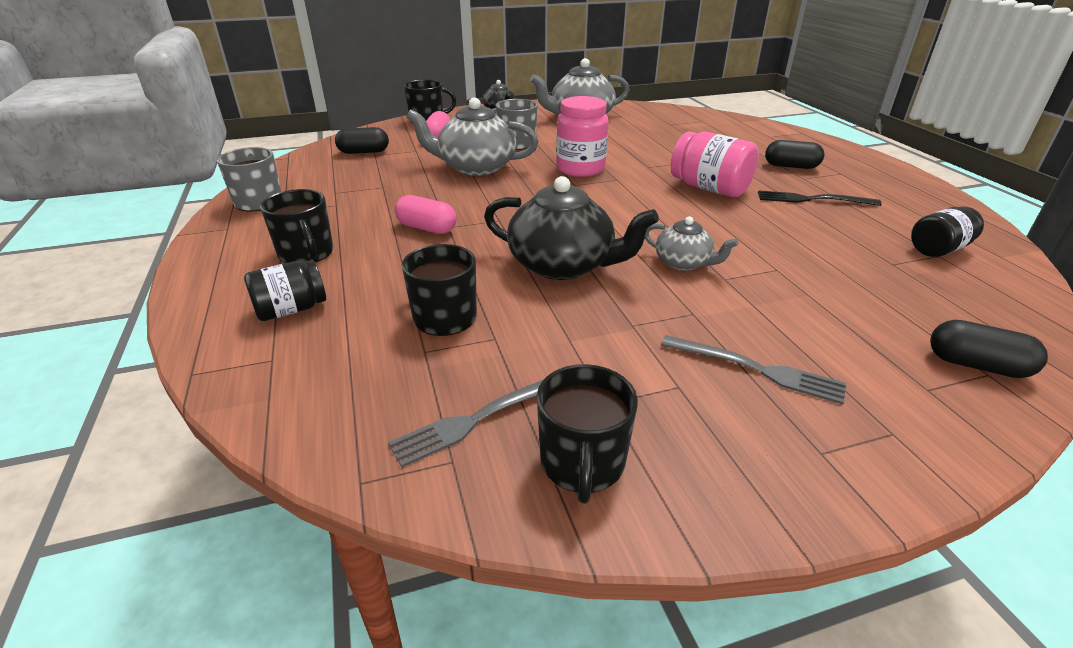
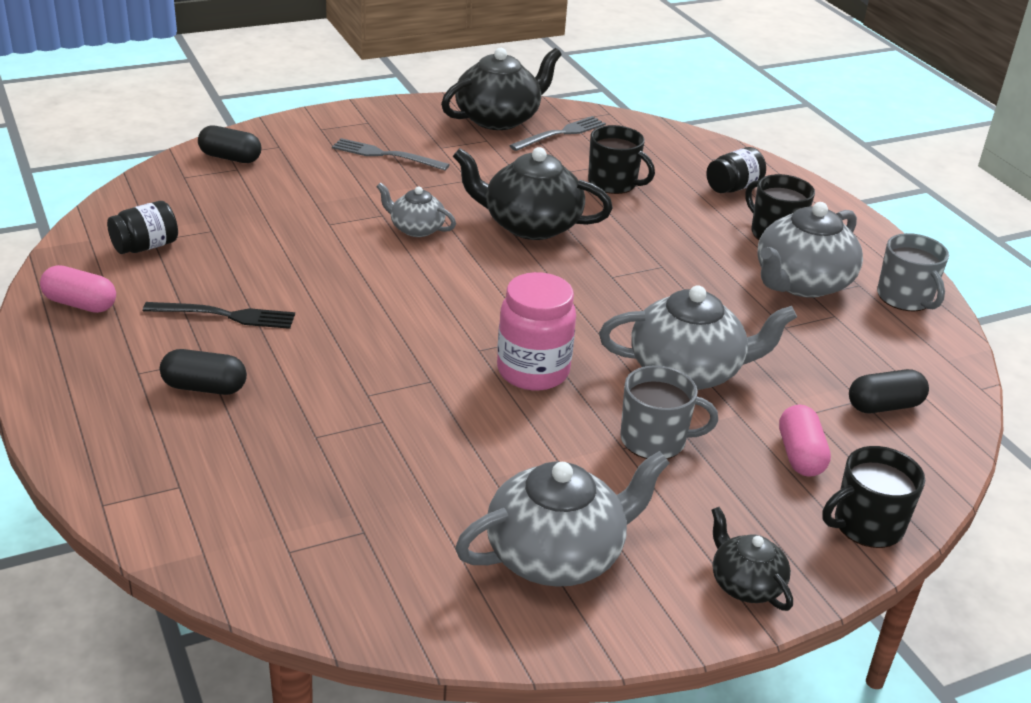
camera: 170 degrees right, 0 degrees up
(334, 213) = (801, 283): none -> grey teapot
(427, 228) = (683, 264): pink capsule -> pink capsule (80, 304)
(582, 463) = (499, 119): black mug -> black teapot
(709, 188) = (353, 334): pink jar -> none

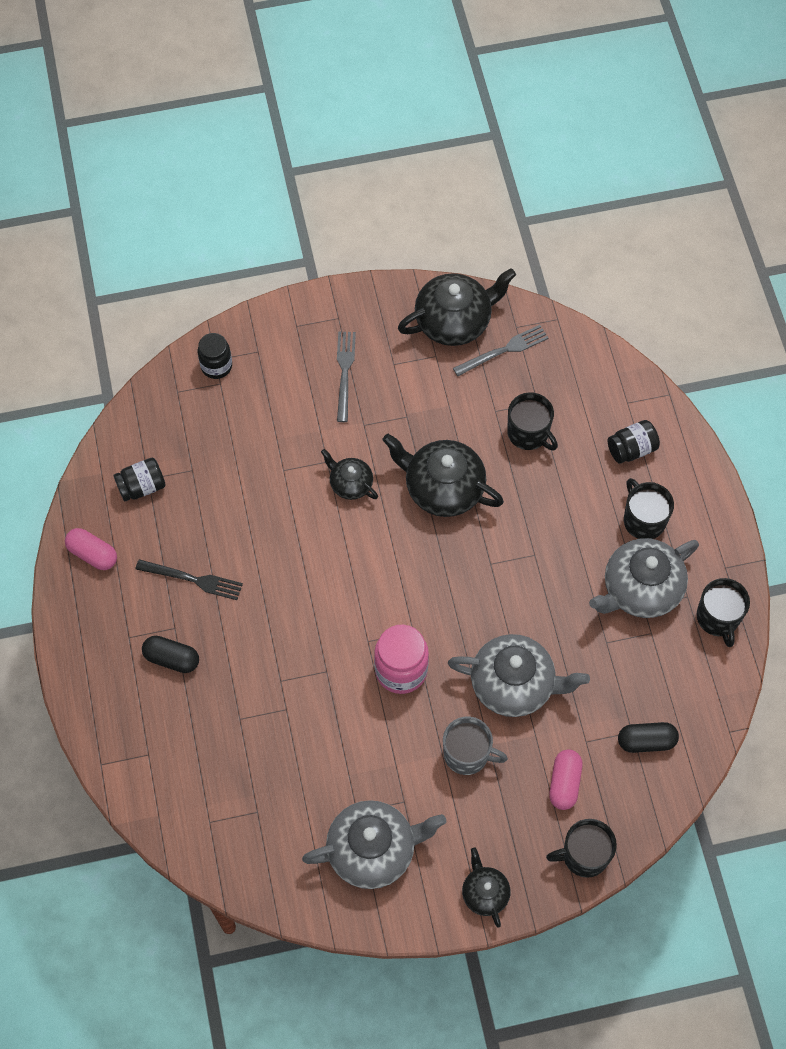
camera: 15 degrees right, 30 degrees up
(230, 158) = (216, 366): black capsule -> black jar
(386, 155) = (345, 372): grey fork -> grey fork turned 60 degrees clockwise
(416, 228) = (350, 483): grey teapot -> black teapot
(905, 298) = (718, 618): grey mug -> black mug

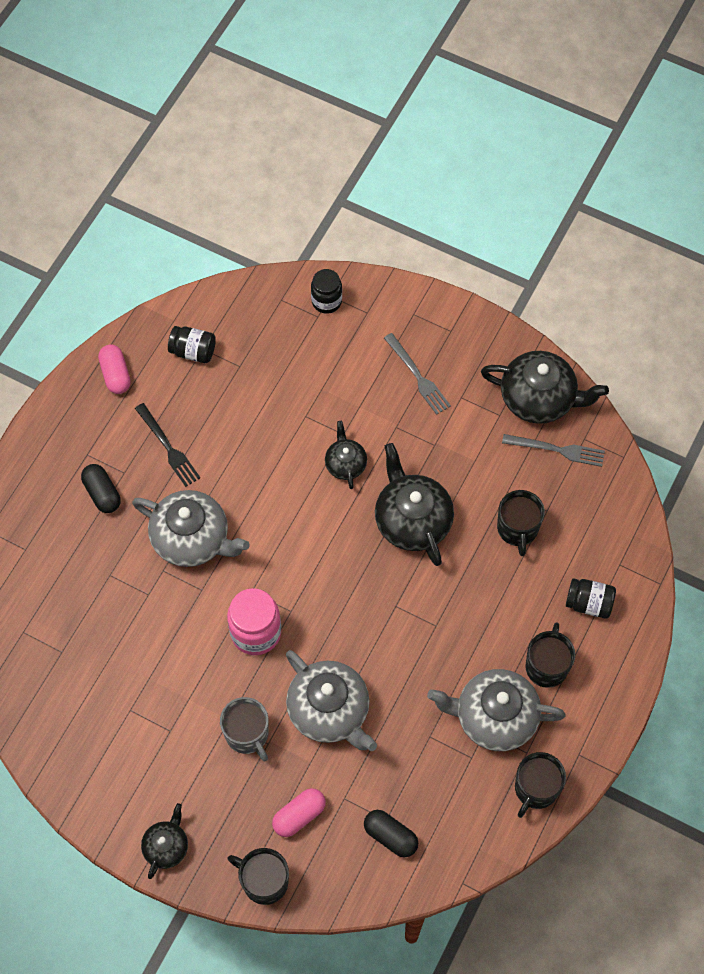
camera: 40 degrees right, 0 degrees up
(345, 372) = (418, 376): grey fork -> grey fork turned 105 degrees clockwise
(373, 850) = (116, 747): grey teapot -> grey teapot (192, 539)

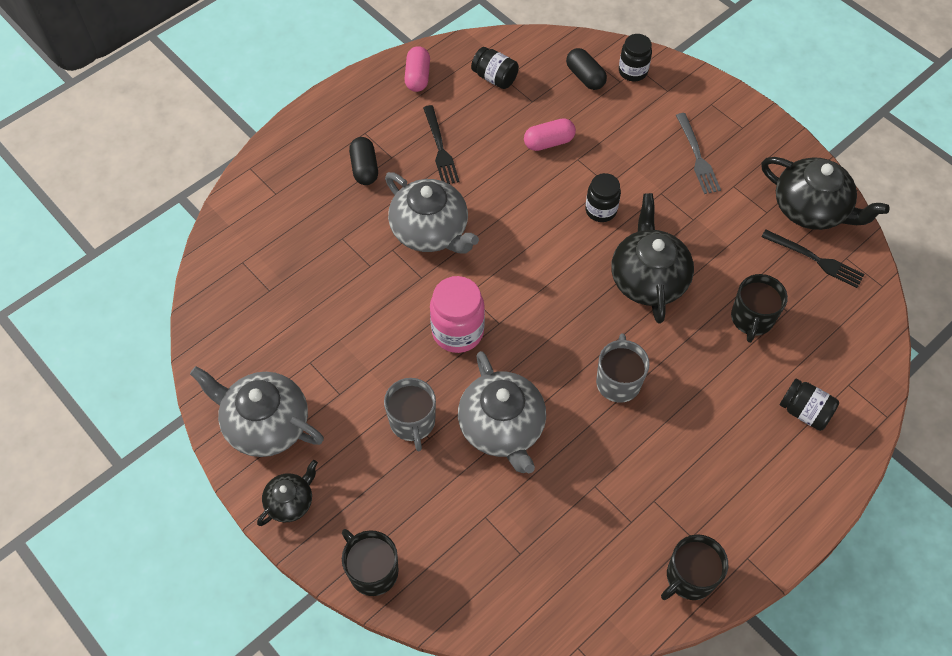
camera: 20 degrees right, 5 degrees down
(299, 815) = (433, 518): pink capsule -> pink capsule (549, 142)
(345, 464) = (601, 210): black teapot -> black jar
(390, 836) = (519, 572): black capsule -> black capsule (585, 77)
(418, 631) = (618, 381): none -> grey mug
(494, 717) = (669, 489): grey teapot -> grey teapot (265, 424)
(547, 666) = (741, 458): black mug -> none
(557, 450) = (815, 260): grey fork -> black fork

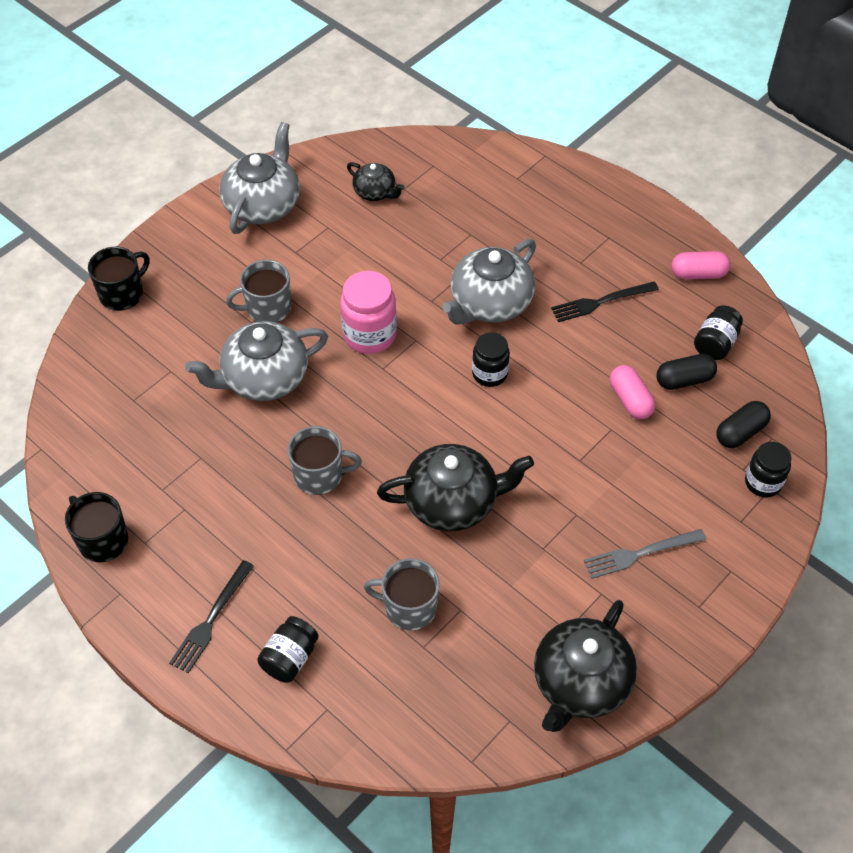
camera: 85 degrees right, 5 degrees down
(290, 502) = (188, 231): black teapot -> black teapot (375, 192)
(364, 168) = (561, 242): black capsule -> black capsule (684, 380)
(601, 210) = (541, 454): black jar -> black jar (489, 374)
(752, 319) = (409, 607): black mug -> grey mug
(815, 260) = (502, 683): black fork -> black fork (211, 619)

